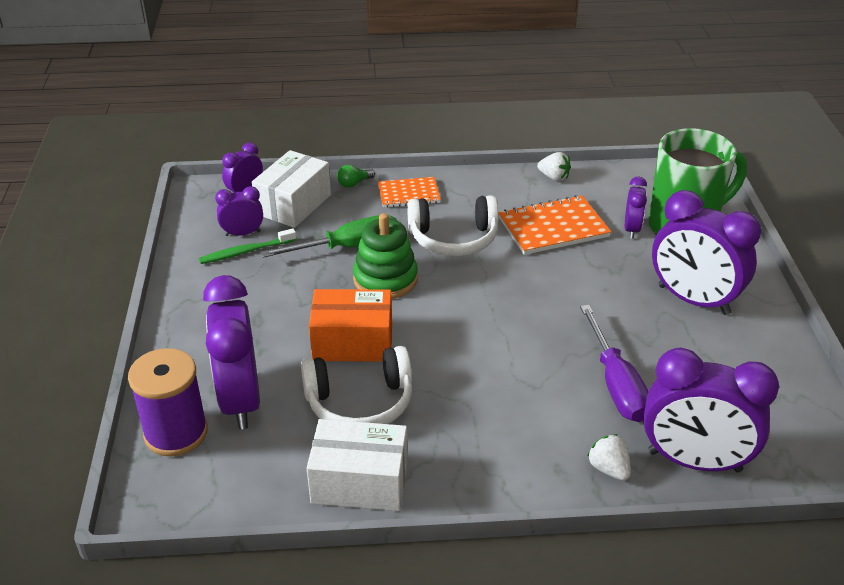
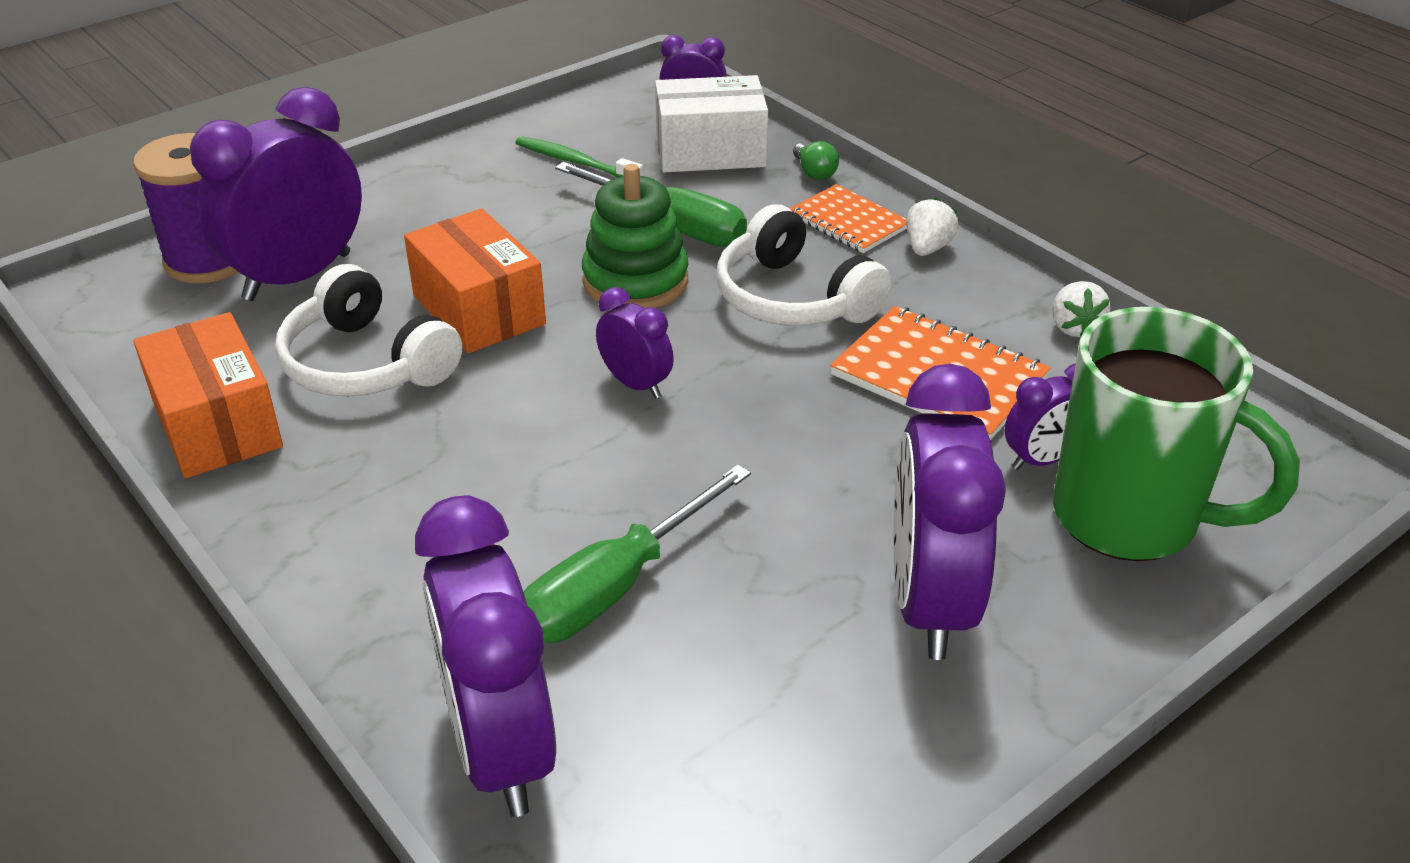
camera: 55 degrees right, 0 degrees up
(242, 233) = (608, 145): purple clock -> purple clock (635, 384)
(354, 183) = (814, 172): green light bulb -> green light bulb turned 135 degrees counterclockwise
(359, 482) = (217, 425): white box -> orange box
(608, 469) = (408, 650): white strawberry -> white strawberry (927, 248)
(616, 383) = (615, 587): purple screwdriver -> green screwdriver

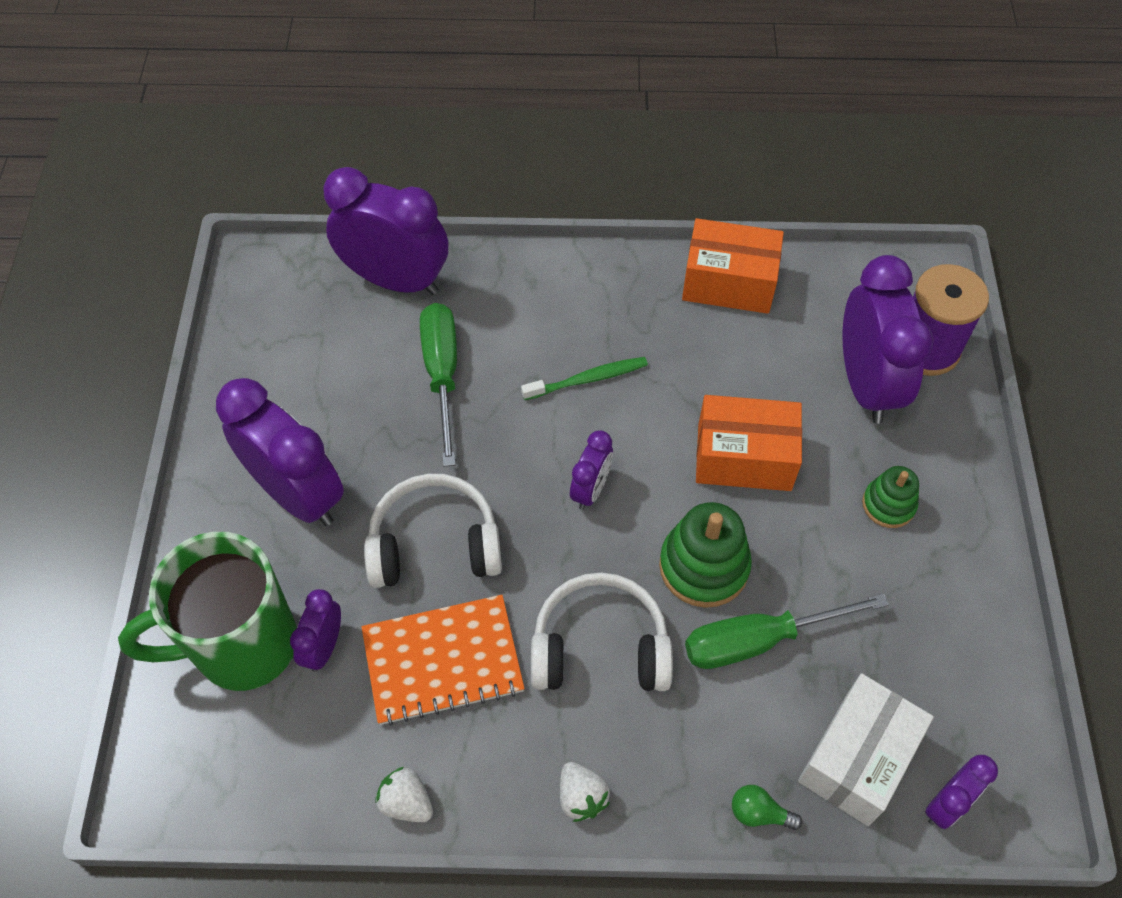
camera: 130 degrees right, 20 degrees up
(366, 363) = (732, 372): white headphones -> white headphones (434, 544)
(443, 216) = (888, 504): none -> green stacking toy
(575, 162) = (913, 642): green toothbrush -> green toothbrush (588, 379)
(635, 384) = (590, 489): purple clock -> purple clock turned 60 degrees counterclockwise
(849, 222) = (664, 772): orange notebook -> none

